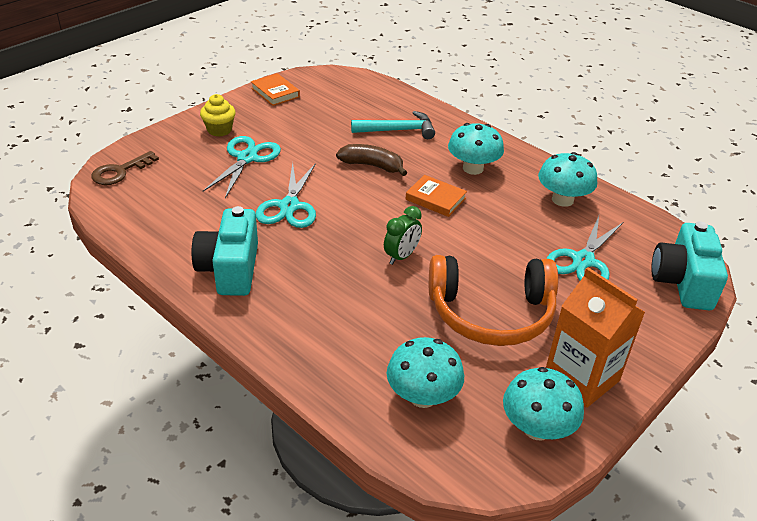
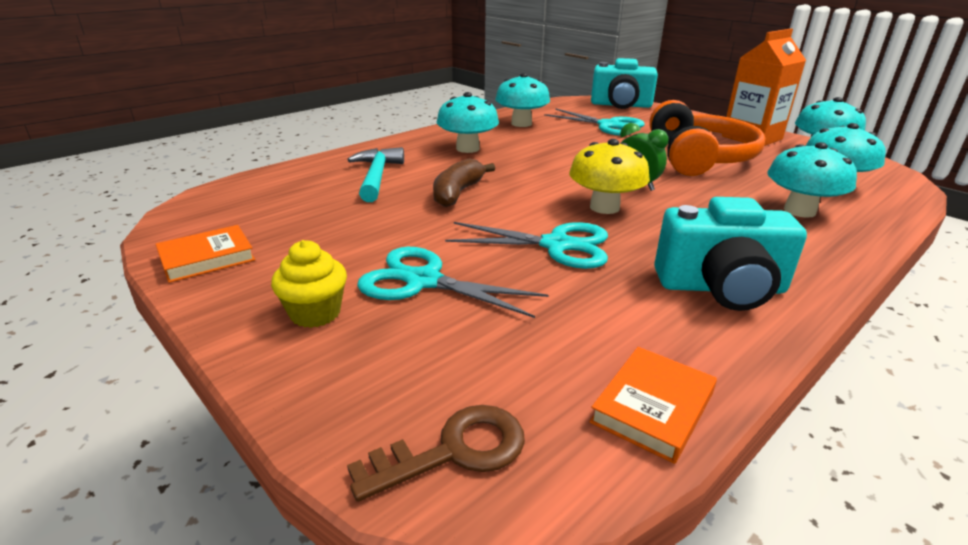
camera: 85 degrees left, 10 degrees down
(120, 172) = (454, 451): brown key -> brown key turned 75 degrees counterclockwise
(353, 233) = (604, 207): none -> yellow mushroom
(356, 349) = (799, 211): none -> turquoise mushroom
(435, 199) = (526, 166): orange book -> orange book (653, 407)

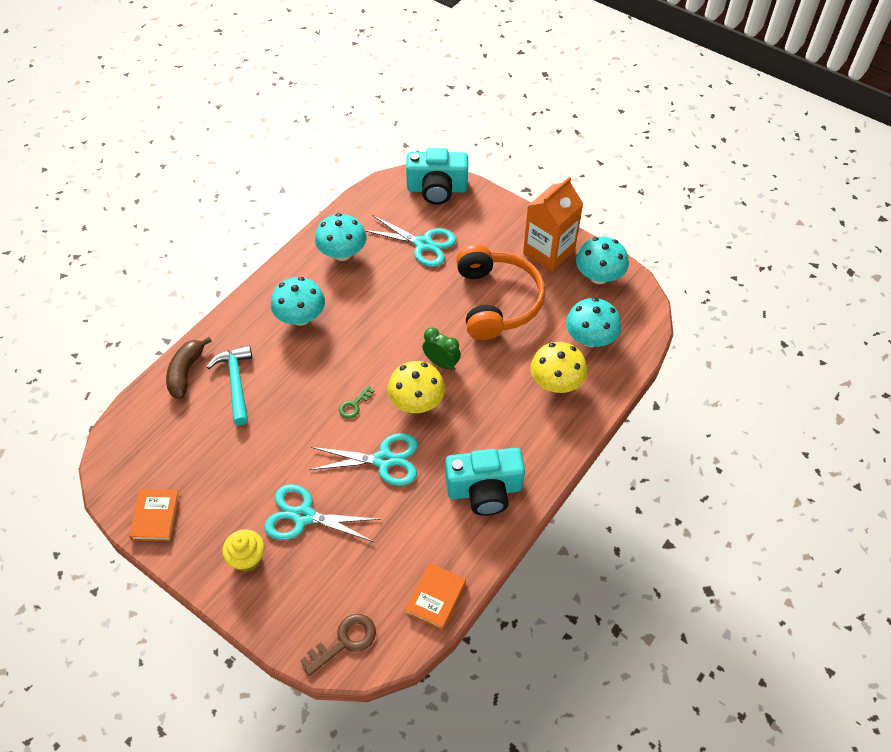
camera: 10 degrees left, 25 degrees up
(207, 258) = (156, 517): orange book -> orange book turned 45 degrees counterclockwise
(458, 193) = (305, 399): brown banana -> brown banana (186, 372)
(519, 202) = (354, 405): none -> green key
(799, 211) = (556, 382): turquoise mushroom -> yellow mushroom

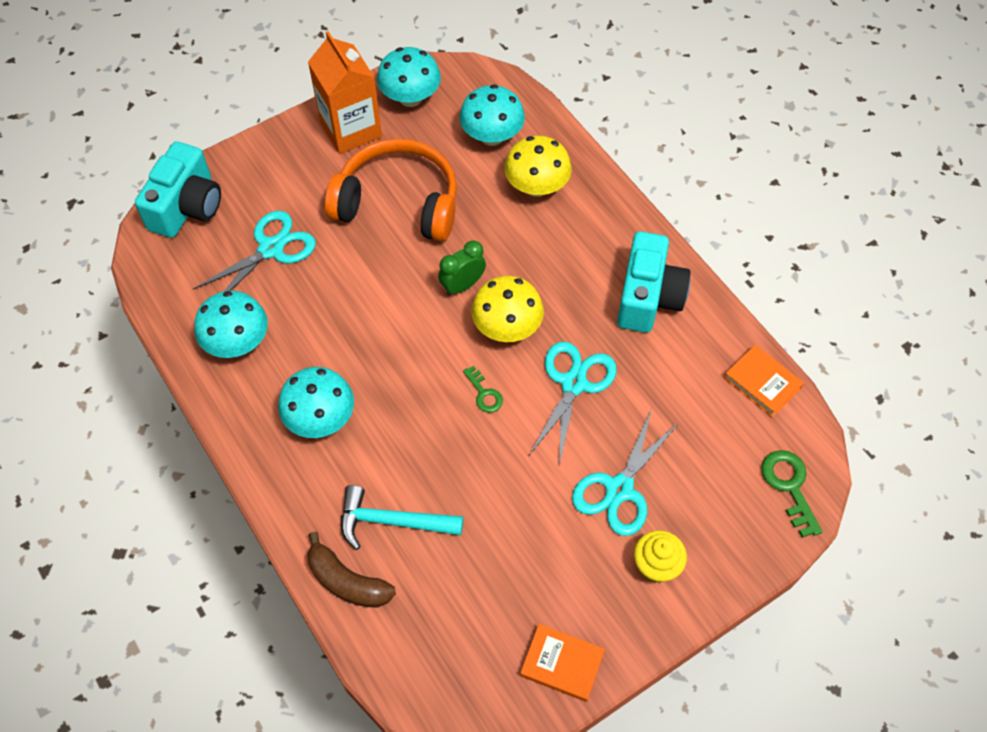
camera: 70 degrees left, 5 degrees up
(345, 641) = (789, 486): brown key -> green key

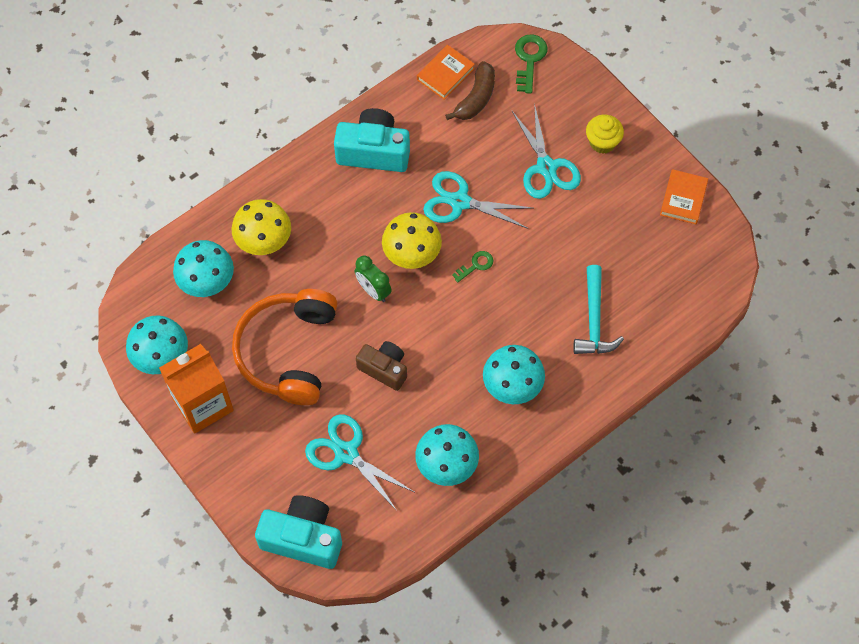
camera: 95 degrees left, 5 degrees up
(347, 581) = (646, 345): brown banana -> brown banana (476, 98)
(363, 290) = (384, 369): none -> brown camera
(619, 489) = (546, 167): turquoise scissors -> turquoise scissors turned 45 degrees clockwise
(789, 486) = (529, 59): green key -> green key turned 120 degrees clockwise

